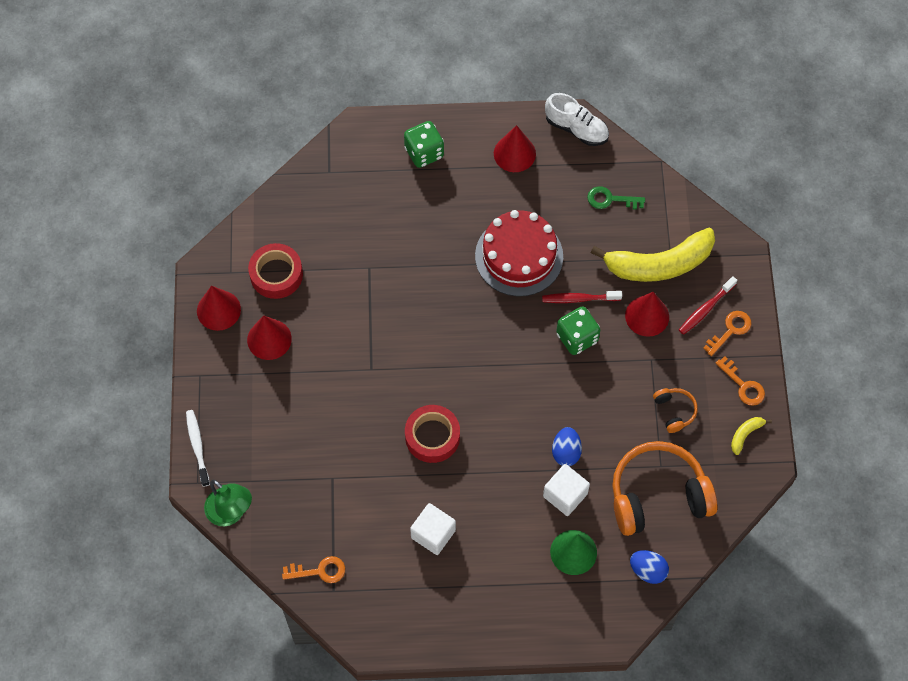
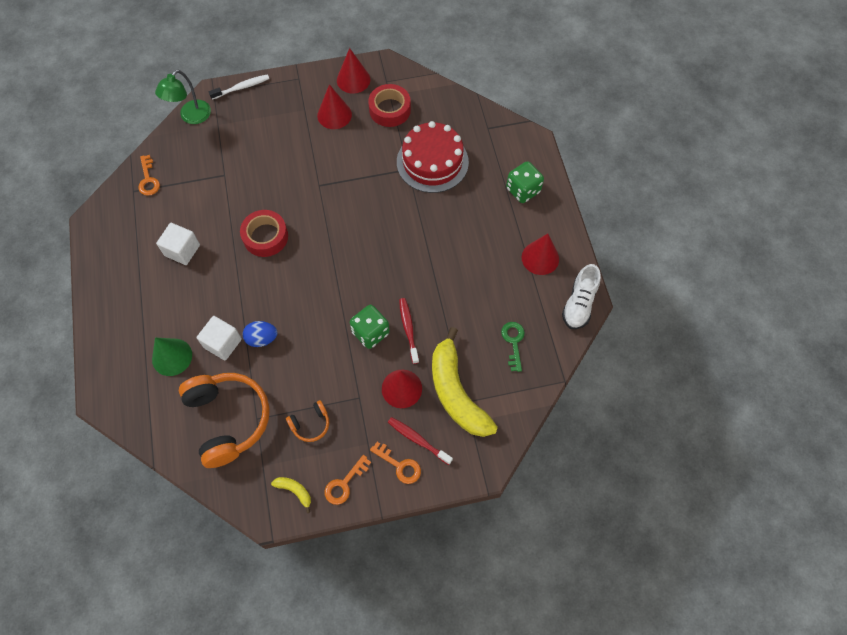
camera: 80 degrees right, 0 degrees up
(519, 256) = (440, 276): red cake -> red cake (432, 162)
(648, 570) = (158, 419): blue egg -> none

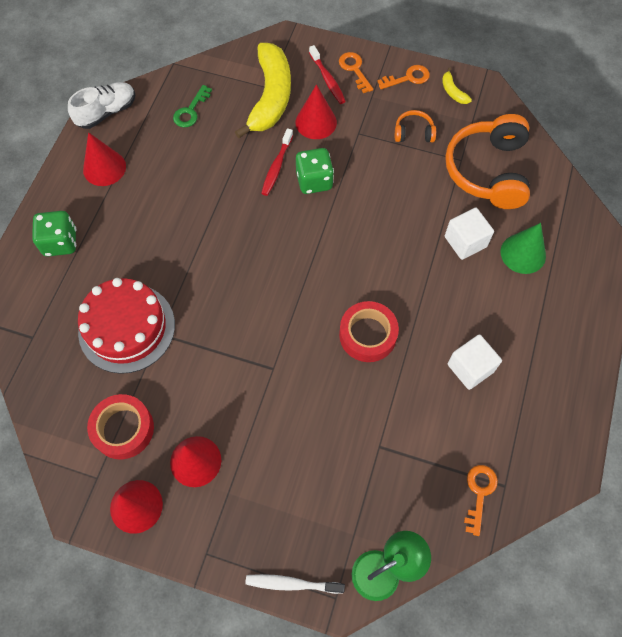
camera: 150 degrees left, 0 degrees up
(262, 338) = (423, 227): blue egg -> none

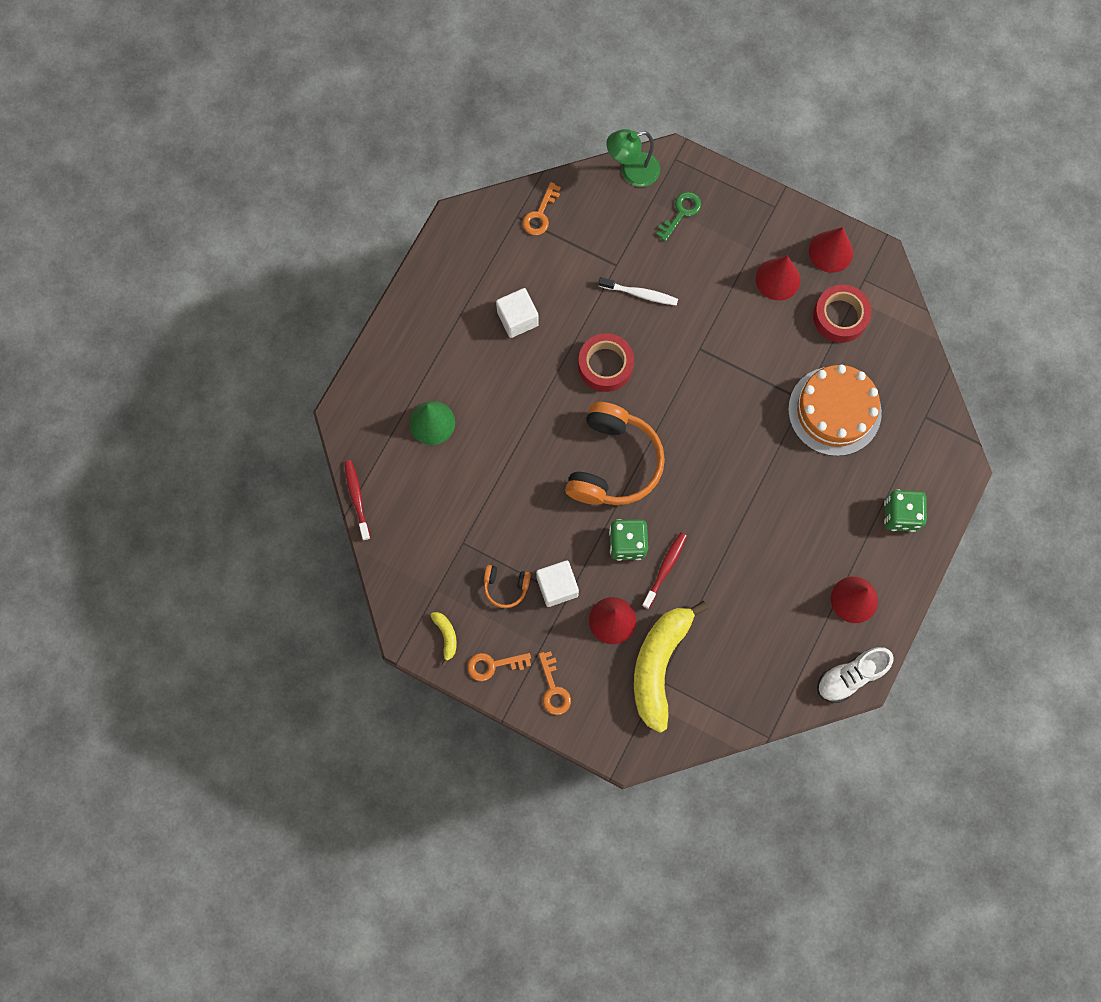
camera: 170 degrees left, 10 degrees up
(127, 328) = (834, 411): red cake -> orange cake
(190, 111) = (753, 661): green key -> green key (681, 213)
(291, 584) = (708, 174): white toothbrush -> white toothbrush (640, 294)
(327, 79) = (588, 679): red toothbrush -> red toothbrush (357, 498)
(465, 241) = (486, 445): white cube -> white cube (557, 586)
(488, 171) = (438, 523): orange headphones -> orange headphones (613, 463)

